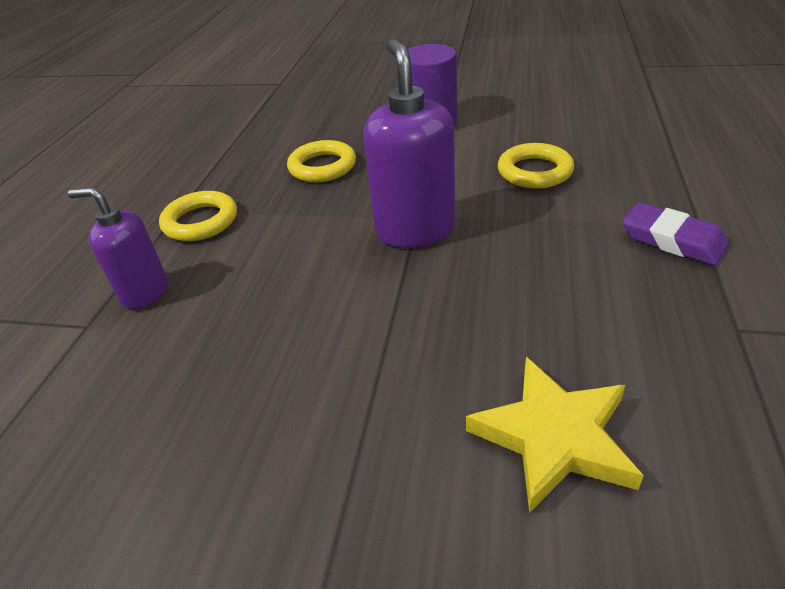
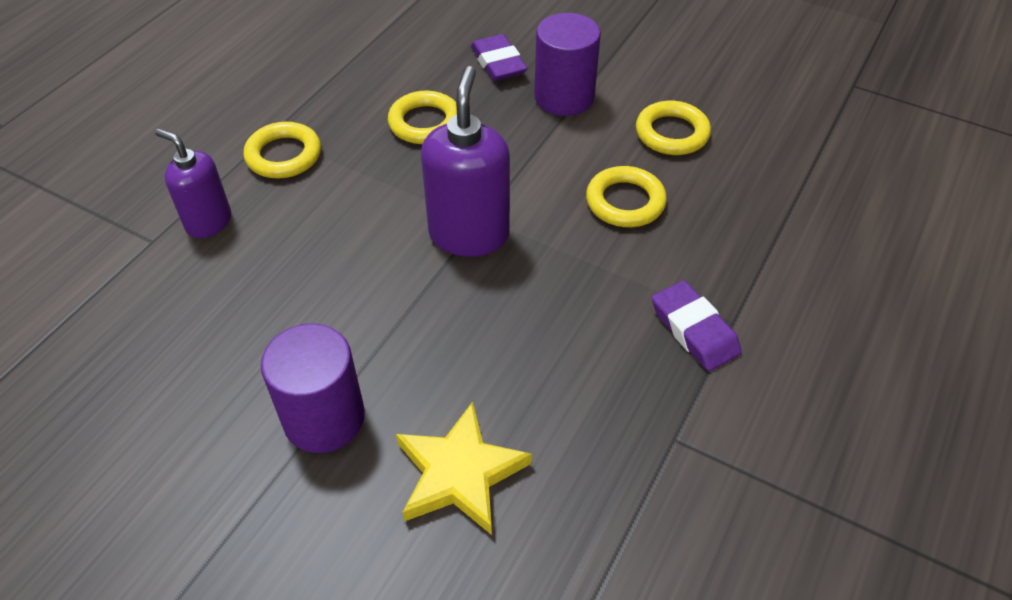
camera: 15 degrees right, 10 degrees up
(361, 117) = (498, 63): none -> purple eraser
(366, 433) = (324, 418): none -> purple cylinder
(535, 122) = (672, 133): none -> yellow ring

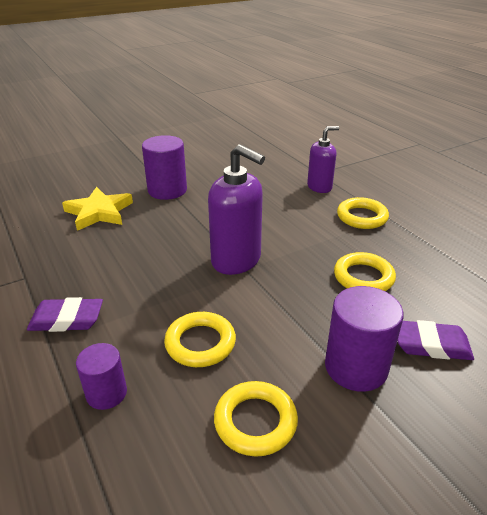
camera: 120 degrees right, 15 degrees down
(737, 234) = (106, 393): none -> purple cylinder

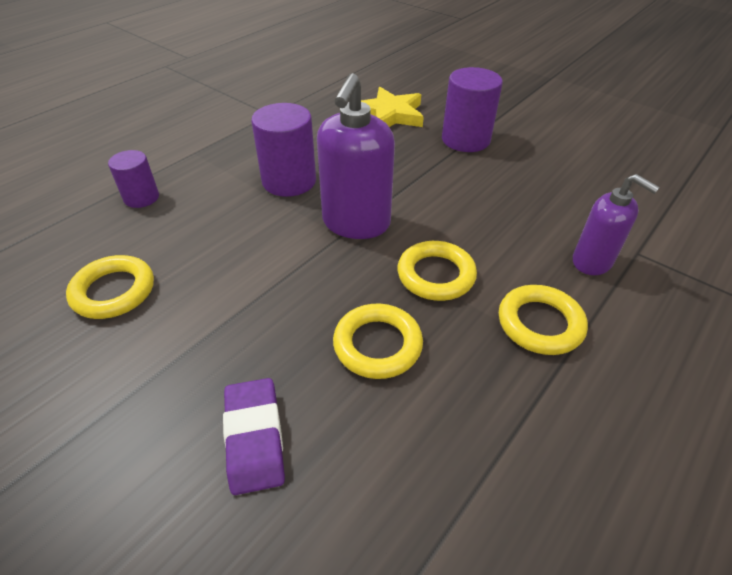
camera: 70 degrees right, 10 degrees up
(67, 319) = (223, 151): purple eraser -> none
(200, 343) = (211, 231): yellow ring -> yellow ring (436, 275)
(356, 367) = (197, 358): purple cylinder -> purple cylinder (289, 181)

